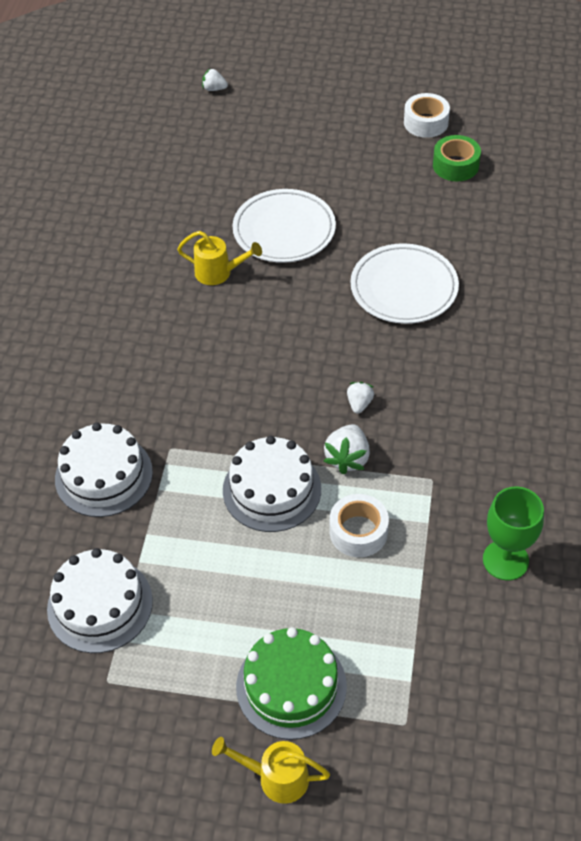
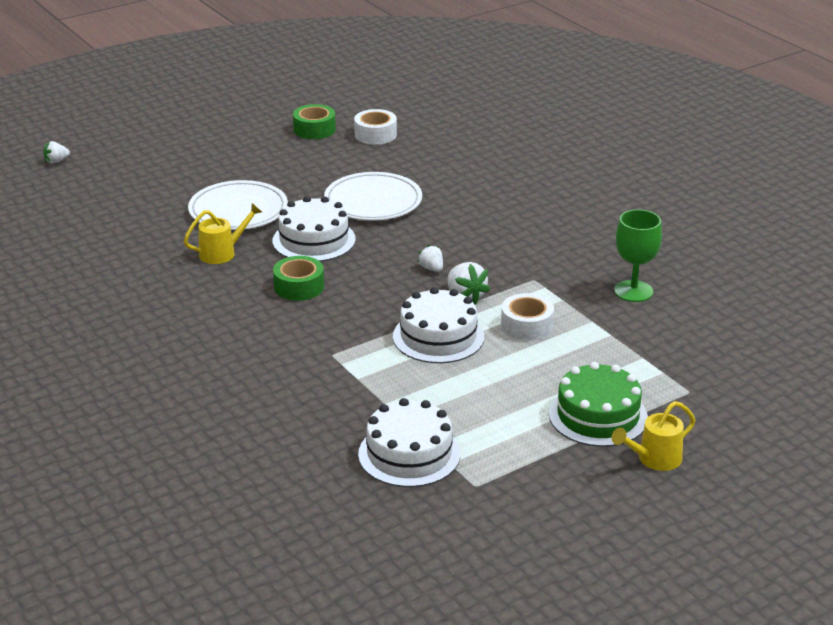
camera: 45 degrees left, 20 degrees down
(104, 475) = (304, 392): white cake -> white cake (314, 240)
(231, 352) = (299, 287): none -> green tape
(426, 122) = (258, 117): white tape -> white tape (375, 134)

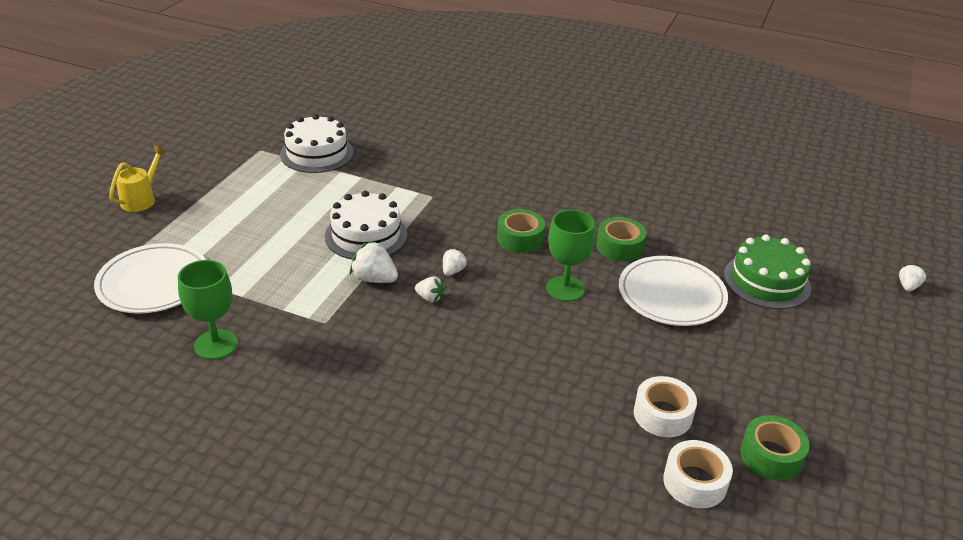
camera: 145 degrees right, 5 degrees up
(222, 253) = (619, 247): yellow watering can -> green tape
(314, 240) = (565, 288): white cake -> green goblet
(373, 202) = (568, 360): white plate -> white plate (154, 283)
(390, 281) = (453, 271): none -> white strawberry
(526, 326) = (299, 270): white tape -> white tape (662, 414)
(598, 416) = (197, 215): green cake -> green cake (766, 281)

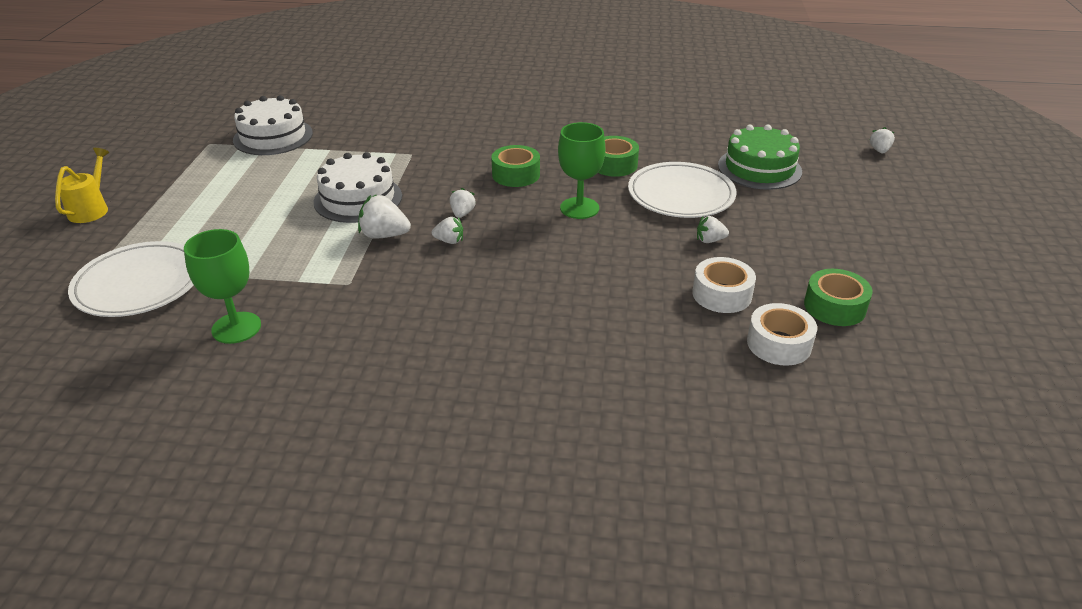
camera: 15 degrees left, 0 degrees up
(677, 352) = (710, 240): none -> white strawberry

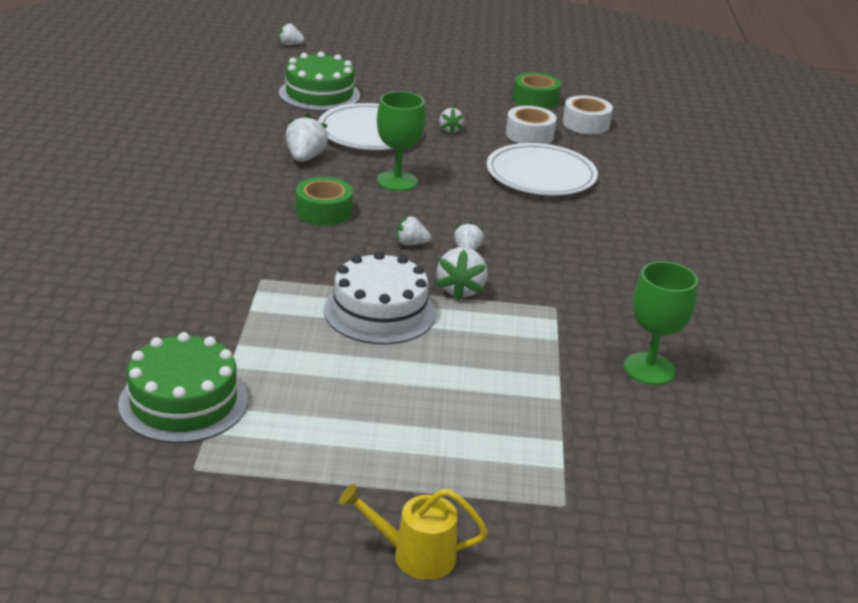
camera: 95 degrees left, 5 degrees down
(139, 284) = (593, 456): white plate -> white plate (541, 175)
(273, 136) = (183, 401): white cake -> green cake
(614, 164) = (305, 158): green tape -> white strawberry

